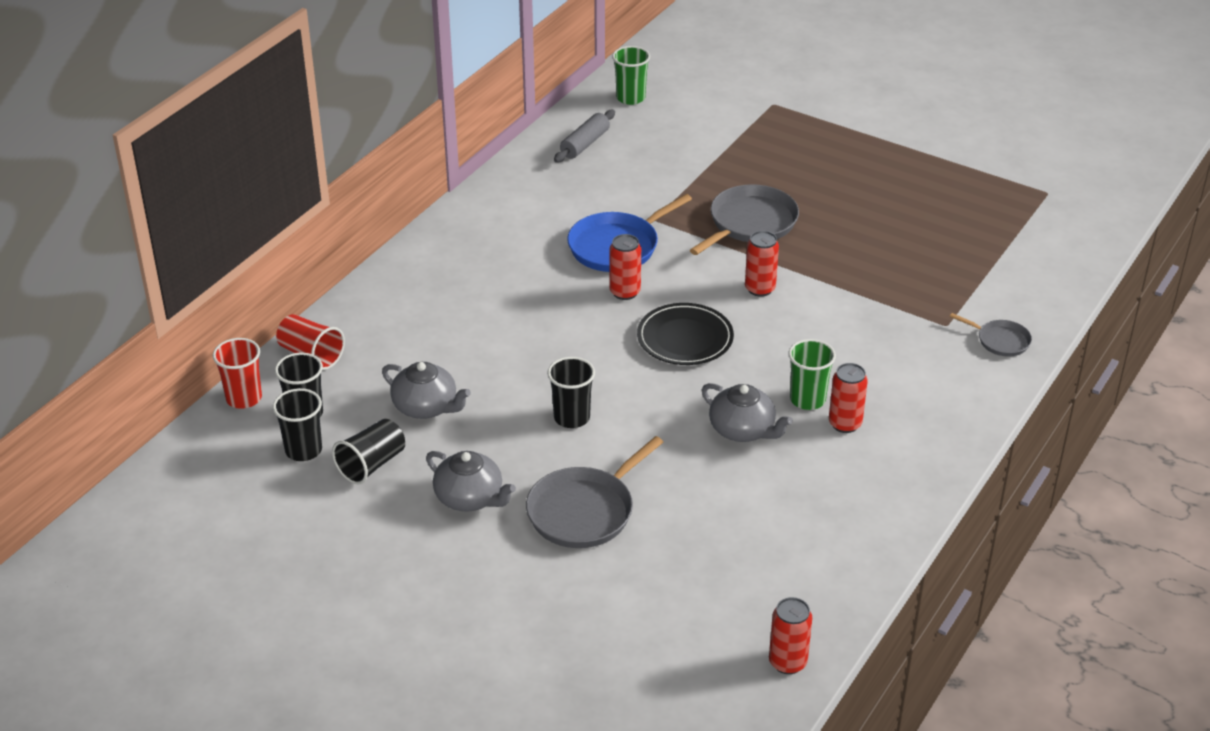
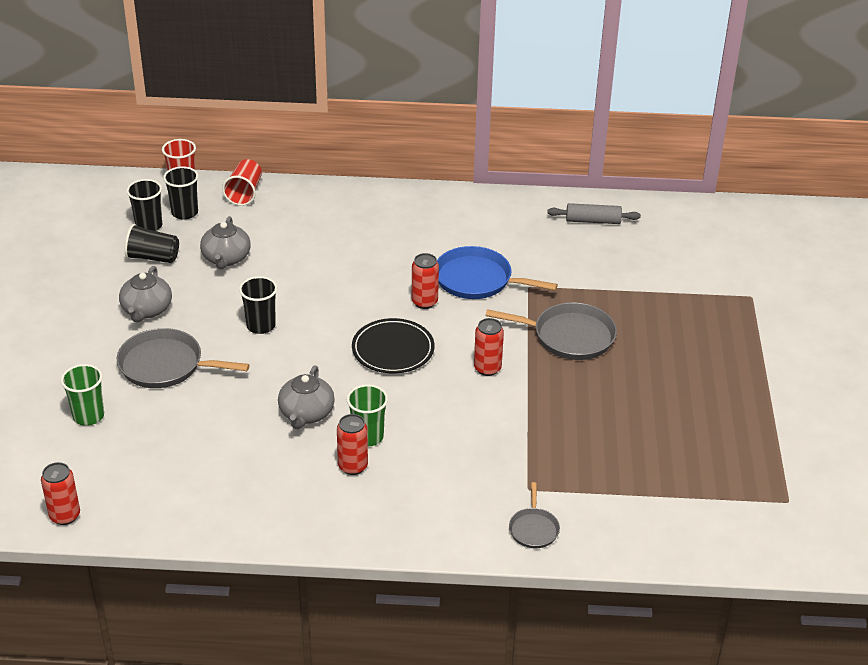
camera: 60 degrees right, 0 degrees up
(630, 98) = (678, 221): green cup -> green cup (88, 416)

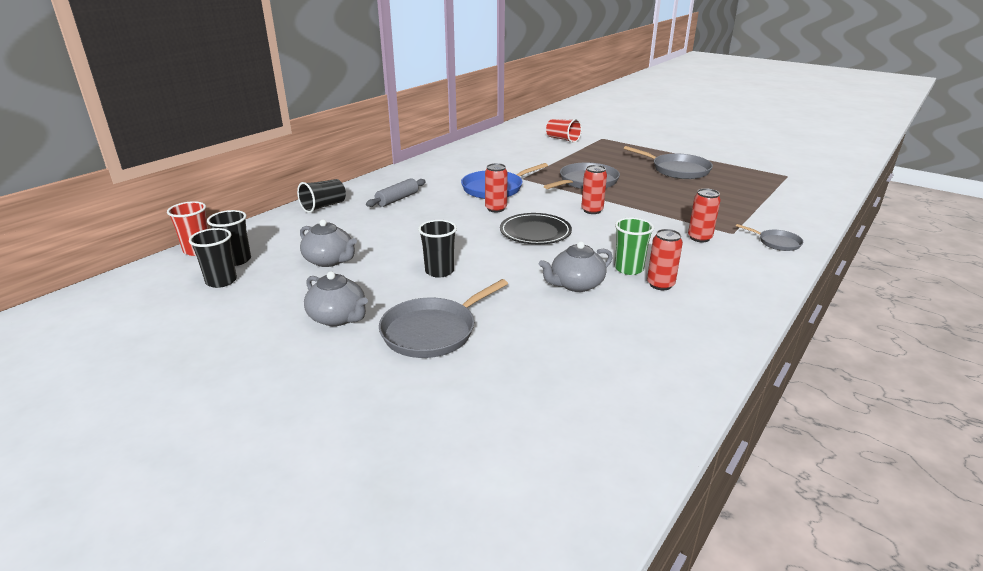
camera: 55 degrees left, 10 degrees down
(65, 516) = (615, 475): red can -> red can (699, 238)
(88, 416) = (456, 403): green cup -> none
(153, 257) = (269, 292): black cup -> black cup (324, 206)
(244, 193) = (261, 230): red cup -> red cup (562, 139)
(306, 413) = (576, 284): grey teapot -> grey teapot turned 105 degrees clockwise
(593, 221) = (484, 149): grey rolling pin -> grey rolling pin (397, 199)
(696, 397) = (677, 170): none -> grey pan

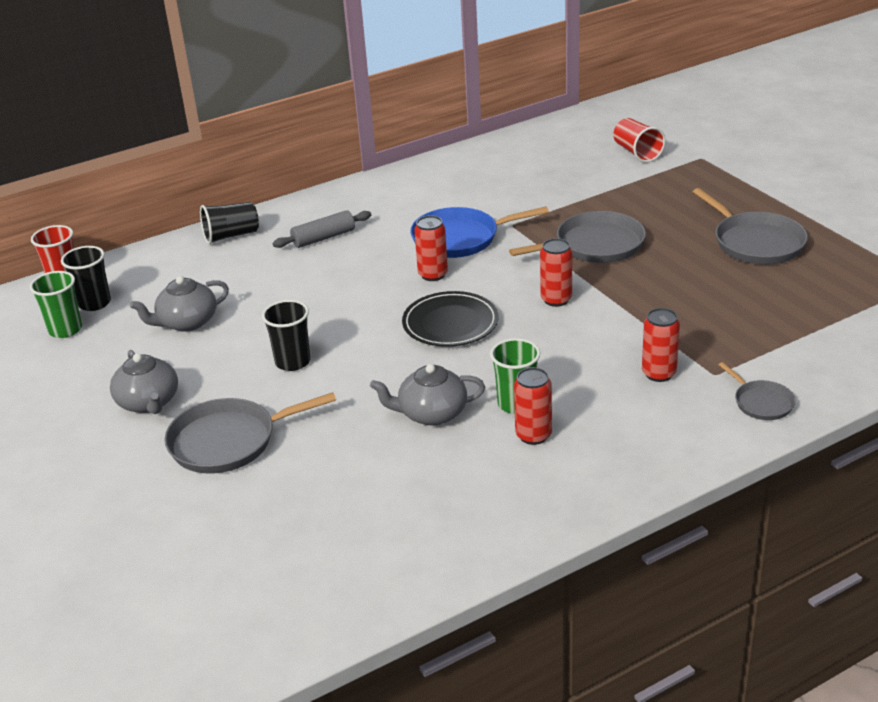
camera: 25 degrees right, 5 degrees up
(221, 281) = (65, 330): black cup -> green cup
(329, 260) = (187, 322): grey teapot -> grey teapot turned 90 degrees clockwise

